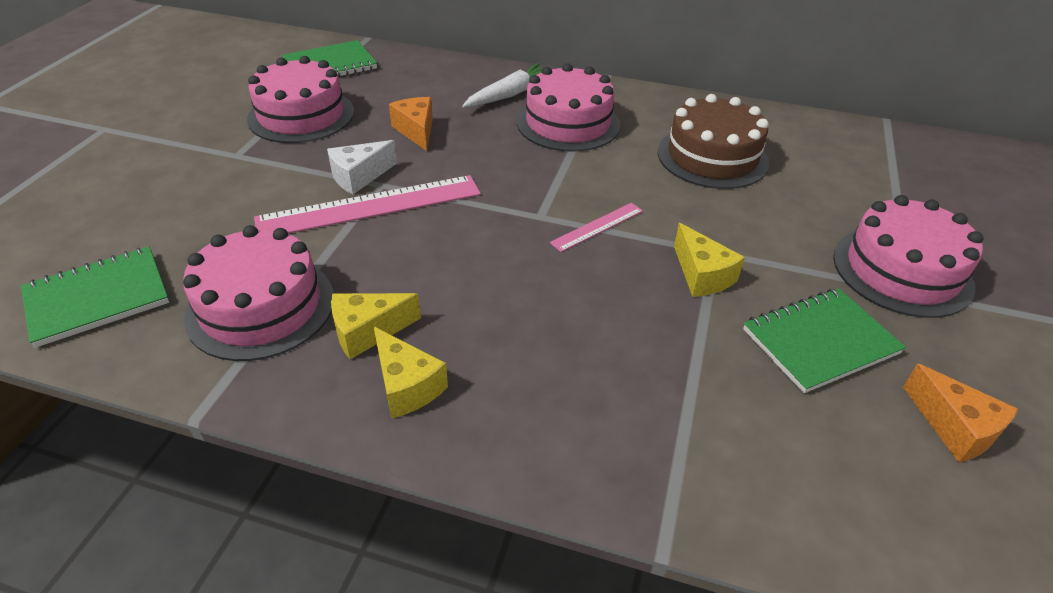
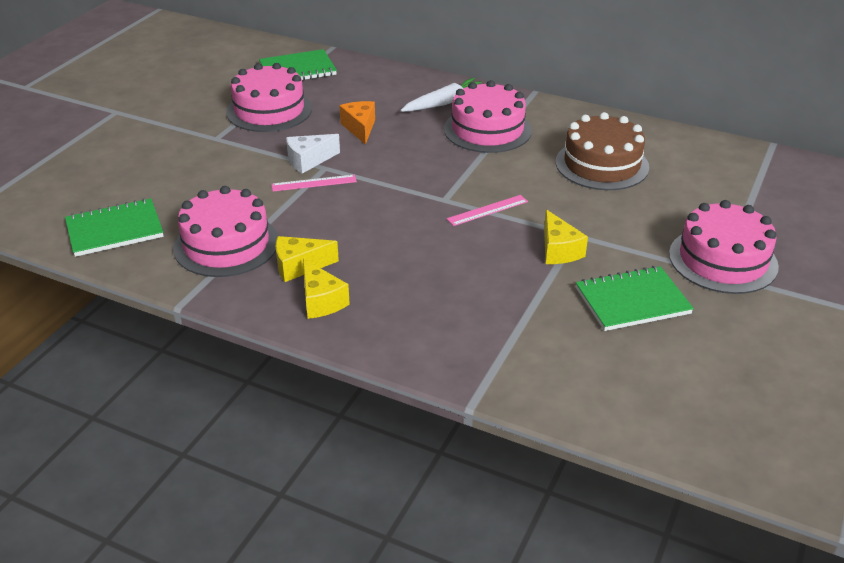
camera: 10 degrees right, 5 degrees down
(370, 206) = (314, 183): pink ruler -> pink ruler, size x0.49
(954, 428) = (708, 362): orange cheese -> none

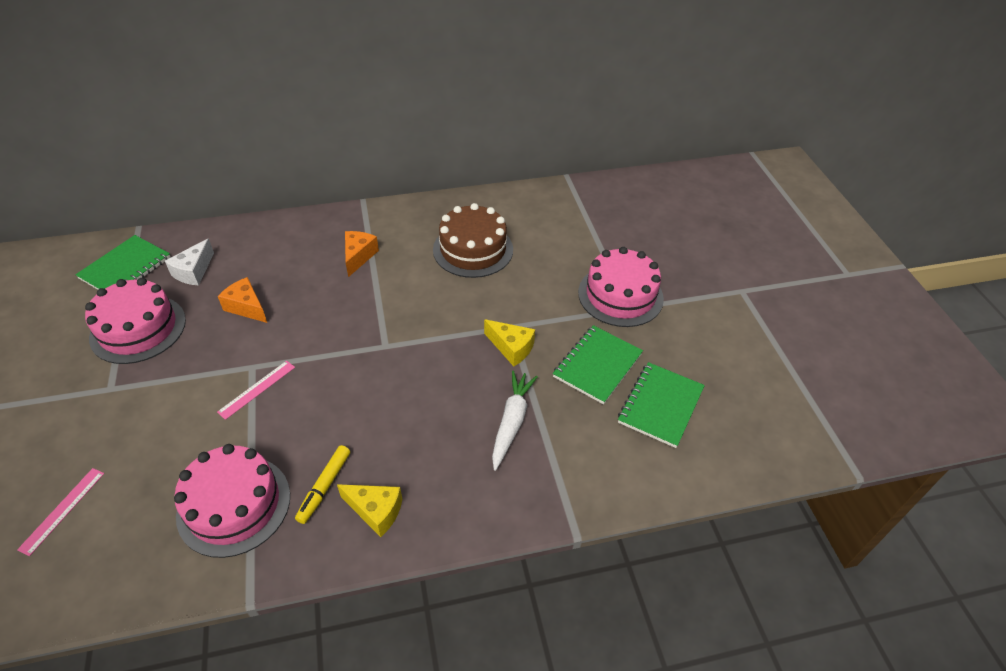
camera: 40 degrees left, 10 degrees up
(115, 230) = (97, 558): green notebook -> green notebook (660, 405)
(299, 266) = (324, 487): yellow cheese -> yellow marker
(308, 161) = (230, 367): white cheese -> white cheese (194, 271)
(444, 103) = (299, 245): white carrot -> white carrot (511, 422)
(487, 130) = (358, 256): pink cake -> orange cheese
(487, 210) = (428, 338): pink ruler -> pink ruler (62, 510)

